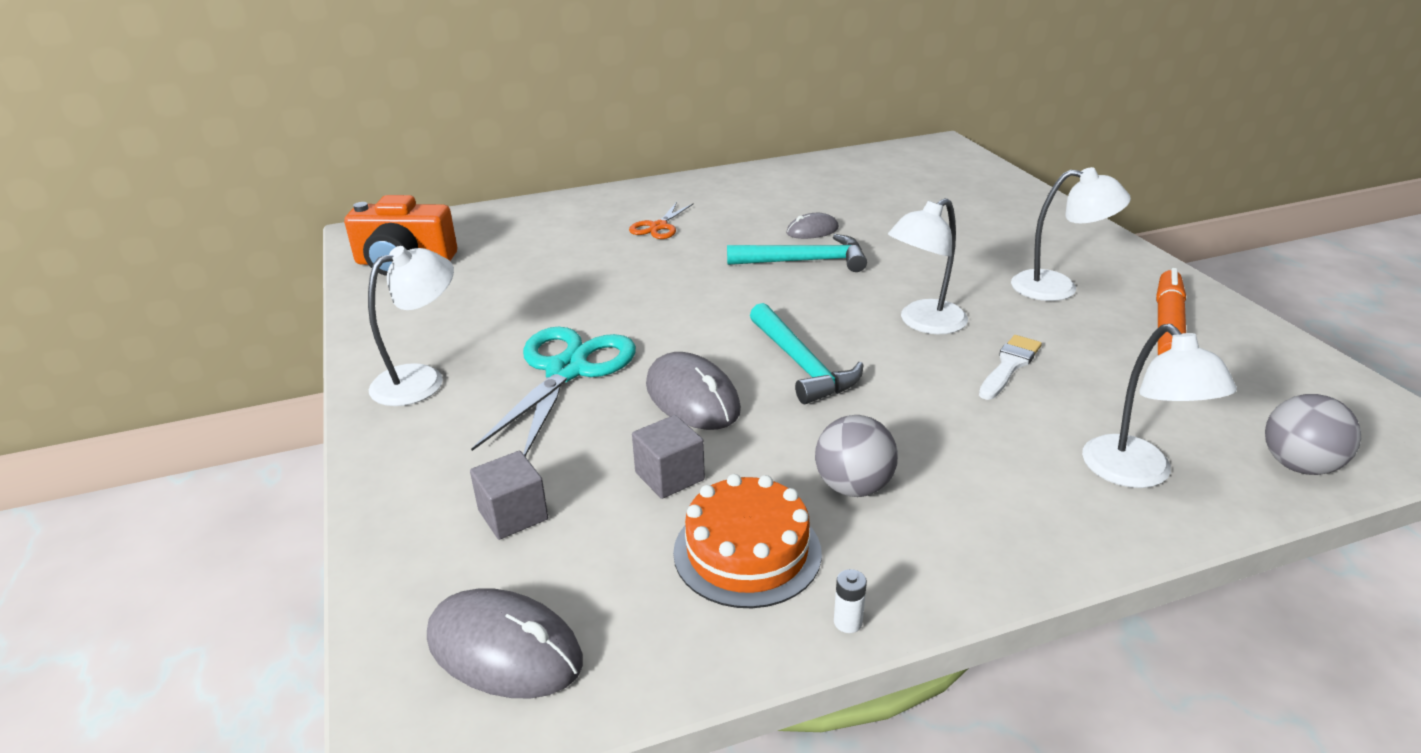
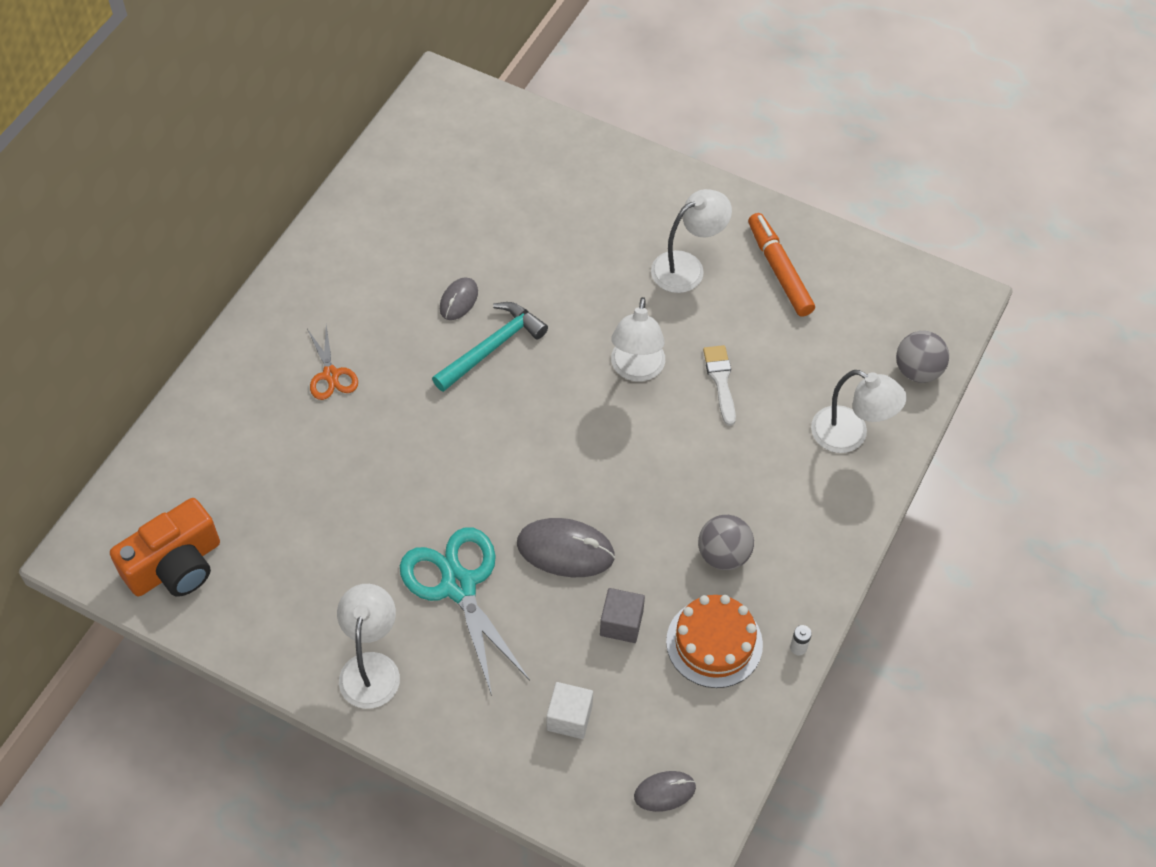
camera: 45 degrees left, 25 degrees up
(504, 649) = (664, 792): grey mouse -> grey mouse, size x0.59
(513, 515) = (569, 717): grey cube -> white cube
(801, 365) = (600, 469): turquoise hammer -> none

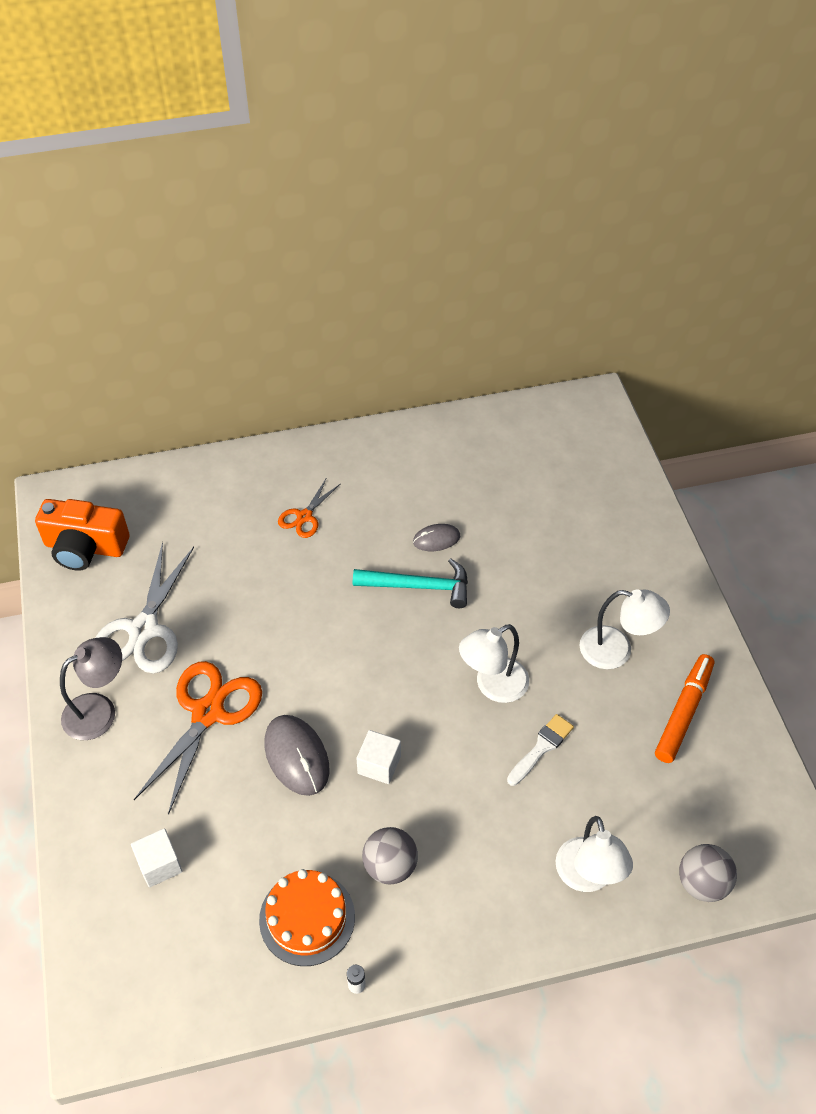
camera: 50 degrees right, 5 degrees down
(321, 578) = (144, 630): none -> white scissors
(371, 667) = (99, 710): white lamp -> grey lamp
(458, 586) = (208, 713): turquoise scissors -> orange scissors
(621, 623) = (268, 840): grey cube -> none
(629, 498) = (379, 765): none -> white cube
(664, 792) = (148, 980): grey mouse -> none

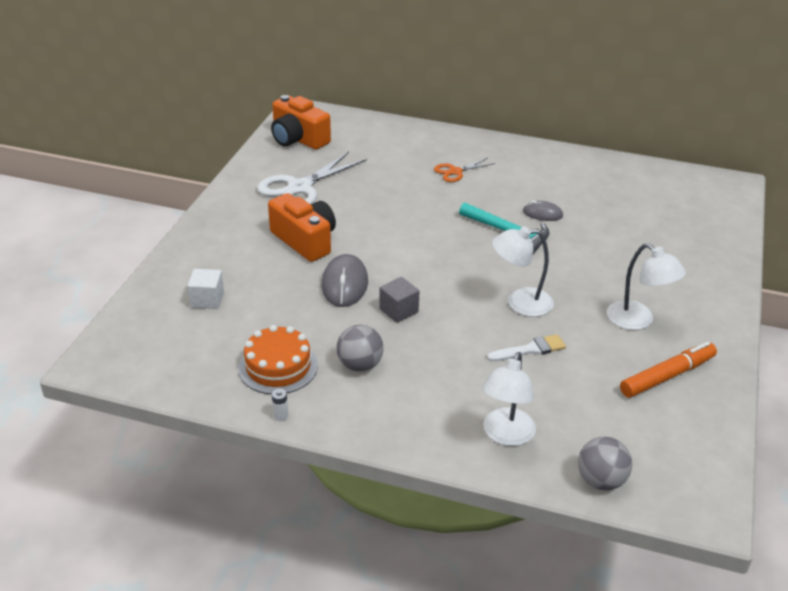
camera: 30 degrees right, 15 degrees down
(99, 710) = (238, 214): grey lamp -> none
(208, 713) = (305, 240): orange scissors -> orange camera
(379, 765) = (399, 310): white cube -> grey cube

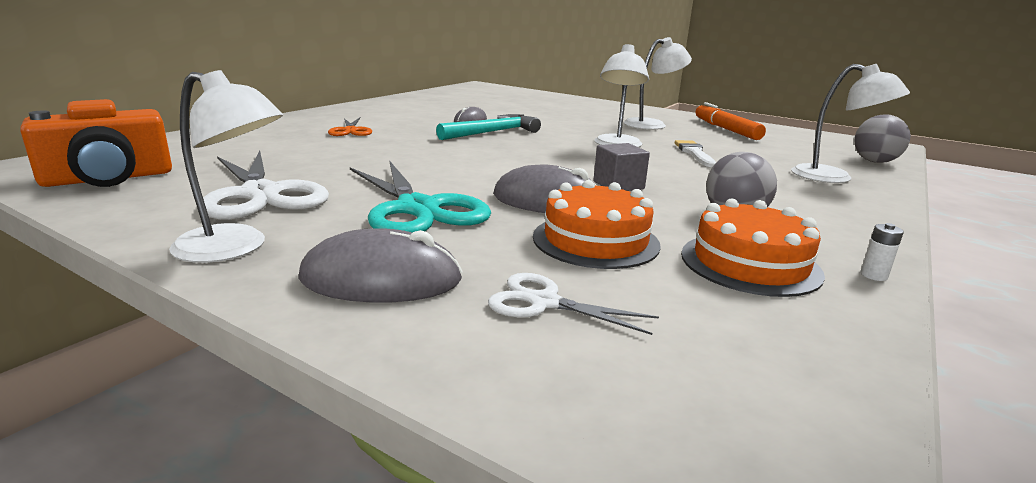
camera: 75 degrees left, 15 degrees down
(207, 300) = (544, 302): white cube -> white scissors
(214, 252) = (381, 279): none -> grey mouse
(230, 206) = (234, 248): none -> white lamp
(287, 308) = (595, 240): none -> orange cake
(305, 240) = (417, 209): orange camera -> turquoise scissors

